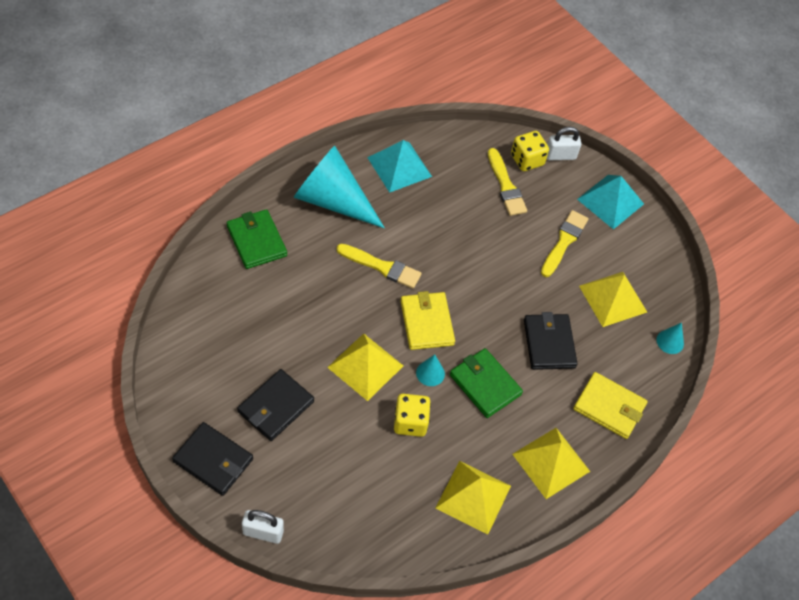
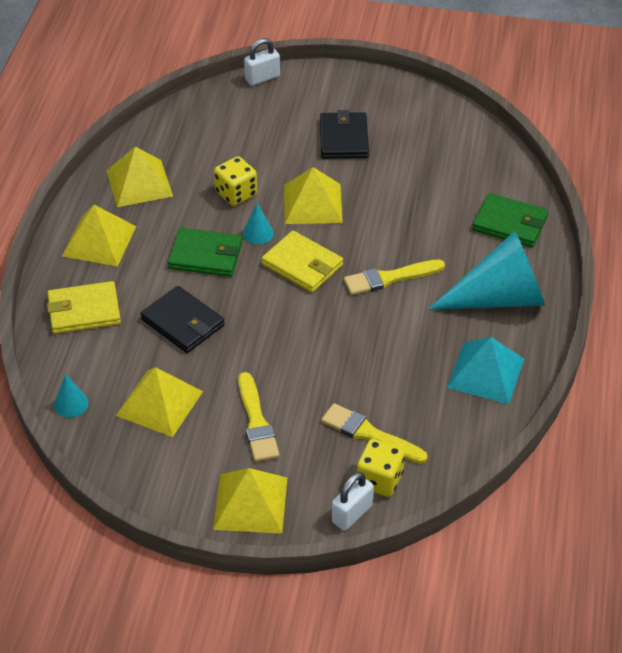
camera: 145 degrees right, 10 degrees down
(213, 460) = (343, 88): black wallet -> none
(610, 201) = (250, 503): turquoise pyramid -> yellow pyramid

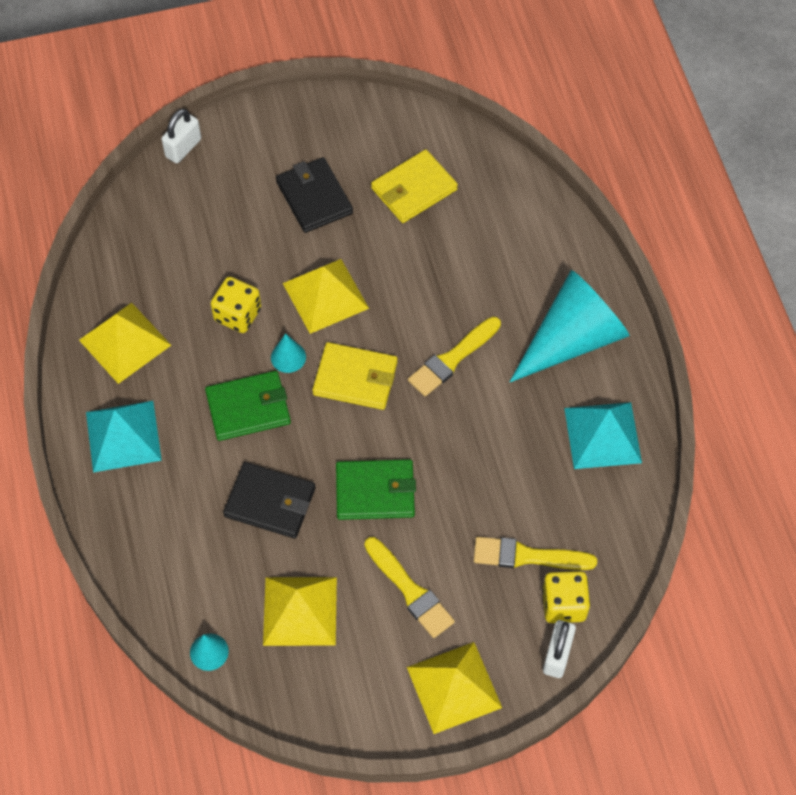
camera: 25 degrees left, 15 degrees up
(84, 311) = (157, 531): yellow wallet -> yellow wallet (414, 189)
(99, 241) = (123, 435): yellow pyramid -> turquoise pyramid
(510, 223) = (538, 241): green wallet -> green wallet (375, 491)

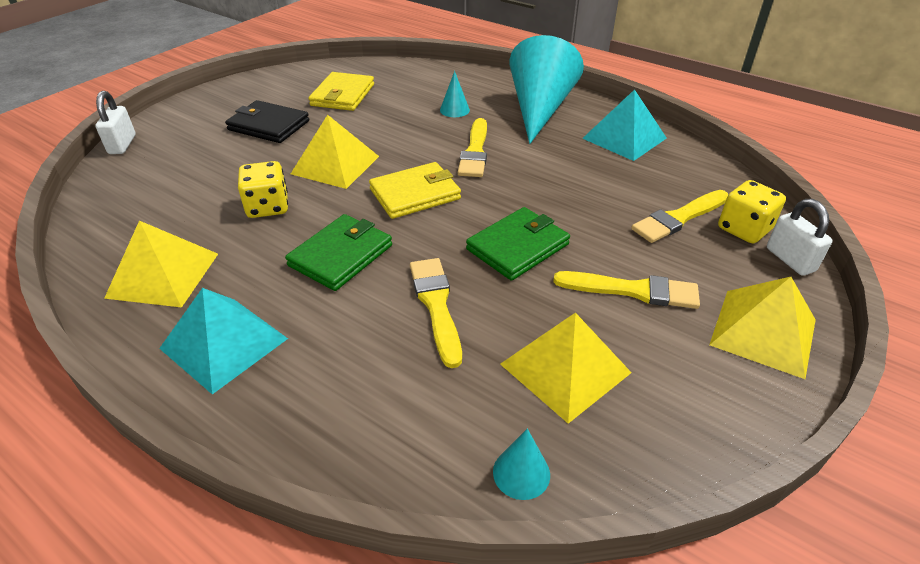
camera: 40 degrees left, 20 degrees down
(270, 502) = (436, 305): black wallet -> yellow brush
(288, 357) = (342, 209): turquoise cone -> turquoise cone (454, 110)

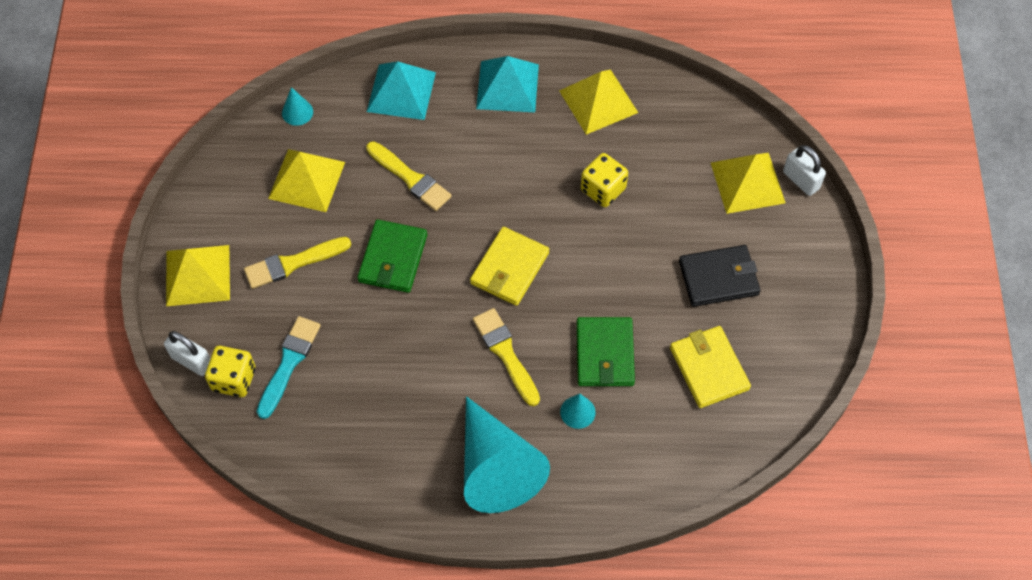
camera: 145 degrees right, 20 degrees up
(335, 165) = (604, 263): yellow pyramid -> yellow pyramid (747, 182)
(341, 255) = (505, 180): green wallet -> green wallet (605, 354)
(624, 138) = (384, 463): turquoise pyramid -> turquoise pyramid (401, 91)
(679, 218) = (289, 363): yellow brush -> turquoise brush

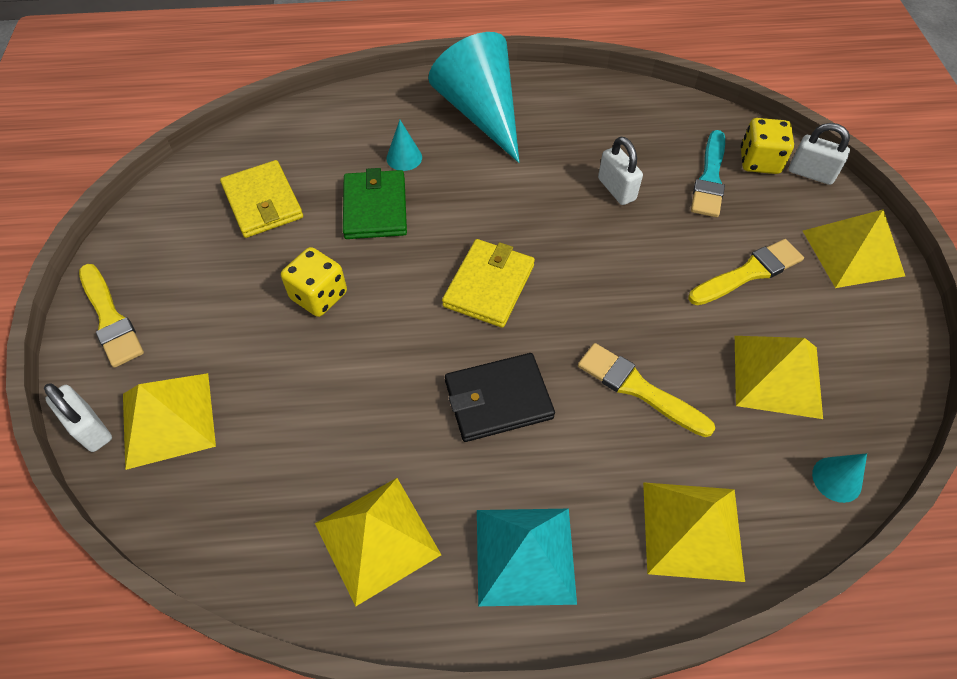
camera: 175 degrees right, 5 degrees down
(380, 357) = (616, 189): none -> white padlock
(393, 258) = (632, 286): green wallet -> none
(401, 91) = (692, 530): turquoise pyramid -> yellow pyramid
(505, 353) = (483, 201): yellow brush -> yellow brush (110, 319)
(603, 189) = (373, 393): yellow dice -> yellow dice (319, 296)
(718, 278) = (234, 293): black wallet -> black wallet (498, 399)

